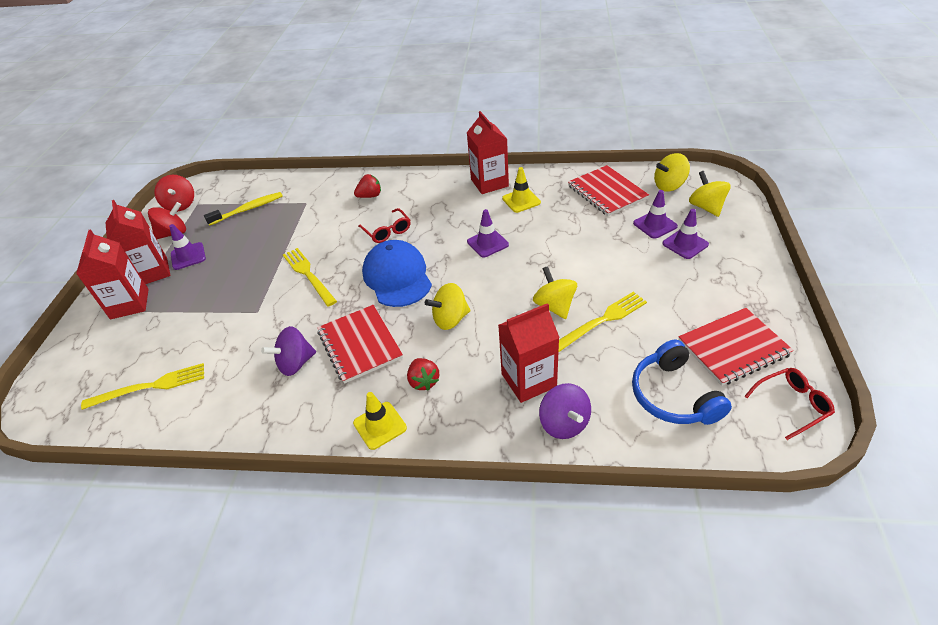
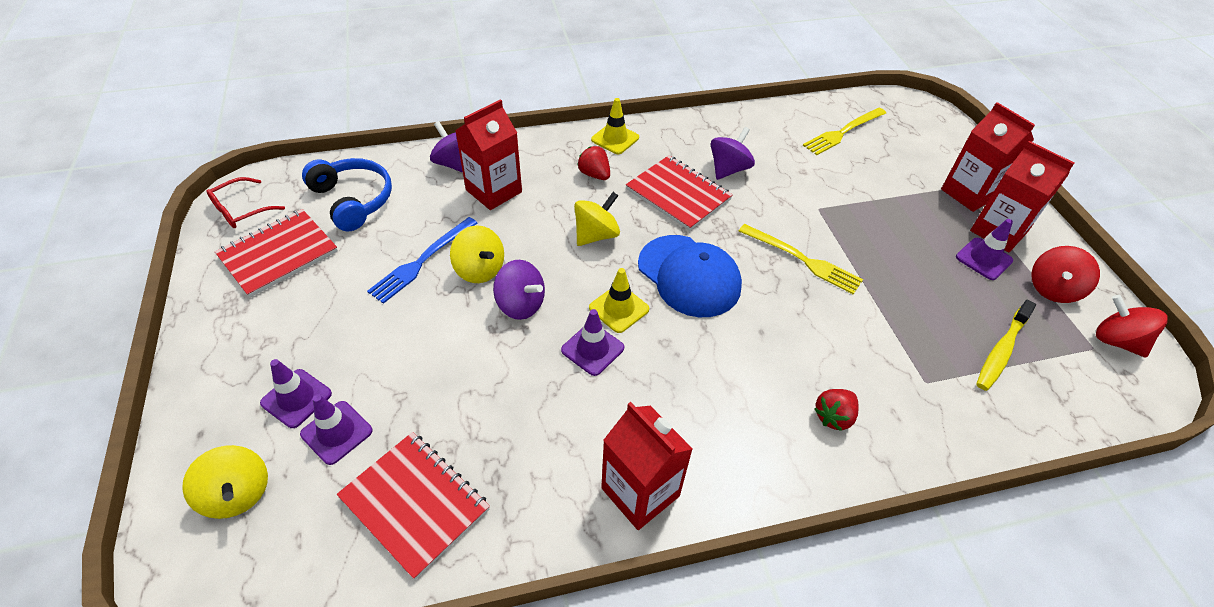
camera: 155 degrees right, 5 degrees up
(387, 231) = (751, 346): red glasses -> none
(521, 200) = (567, 452): yellow traffic cone -> yellow traffic cone (619, 308)
(528, 276) = (520, 304): none -> purple spinning top
(602, 321) = (422, 261): yellow fork -> blue fork
(669, 186) = (292, 548): yellow spinning top -> none

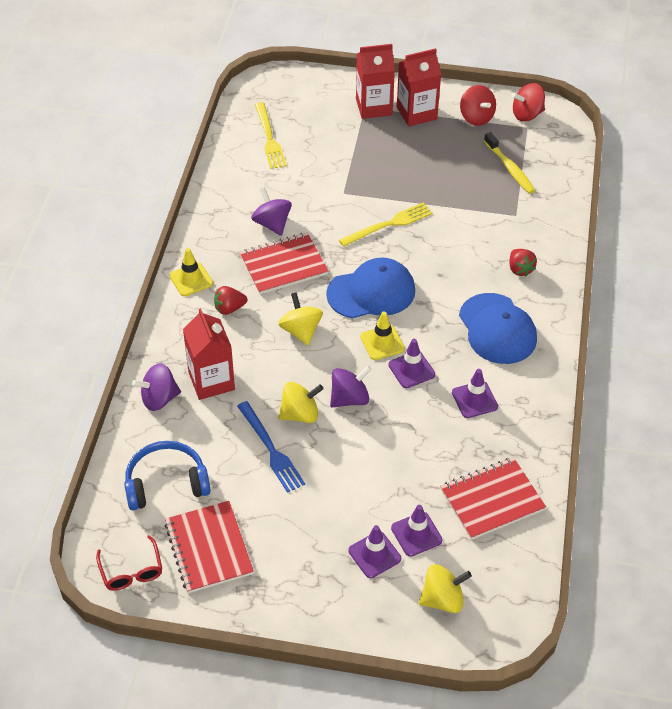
camera: 65 degrees left, 0 degrees up
(640, 492) = (531, 382): red carton -> none
(711, 421) = (497, 329): none -> blue cap
(983, 259) = (436, 134): purple traffic cone -> purple traffic cone (474, 399)

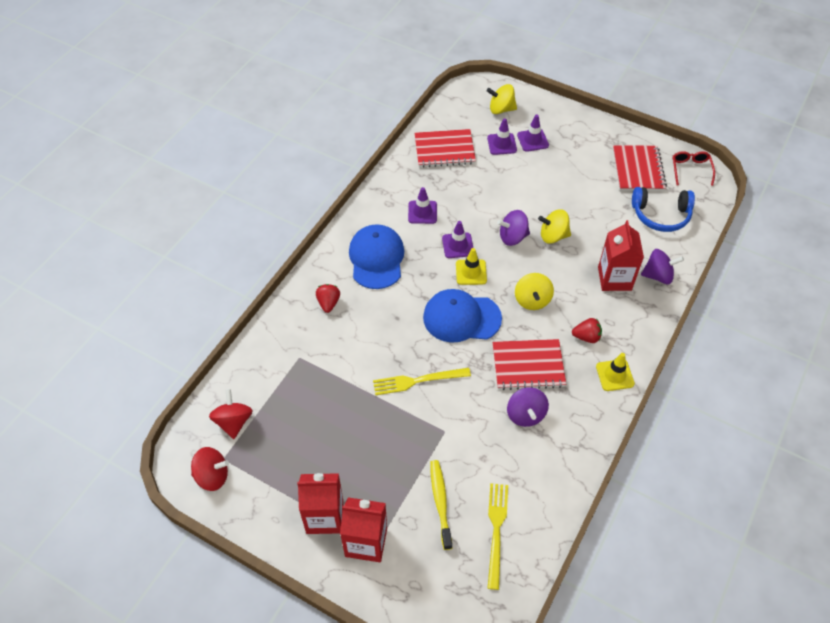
camera: 160 degrees left, 5 degrees up
(270, 449) = (581, 218): blue fork -> none
(476, 117) = (266, 489): red spinning top -> red spinning top (233, 422)
(510, 168) = (273, 410): yellow toothbrush -> yellow toothbrush (440, 502)

